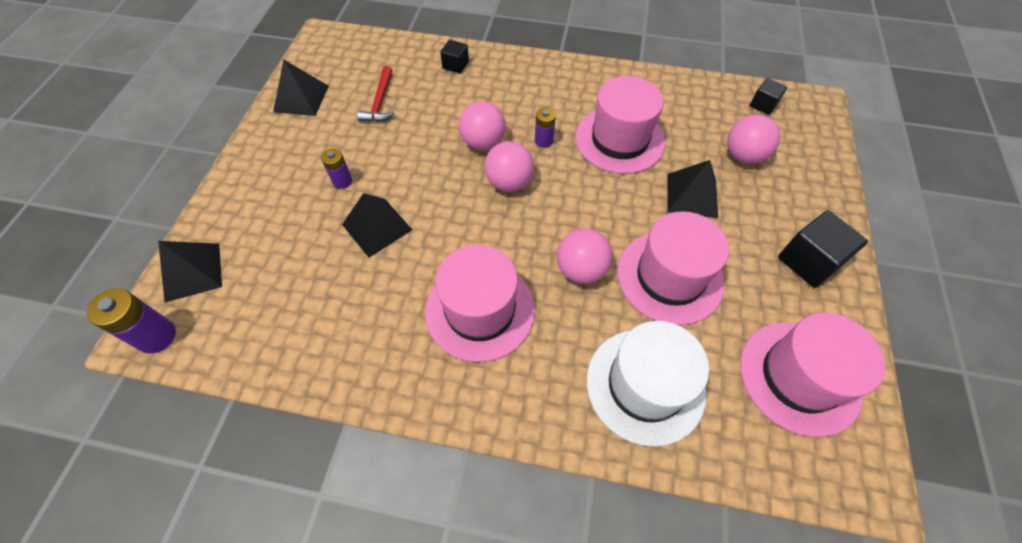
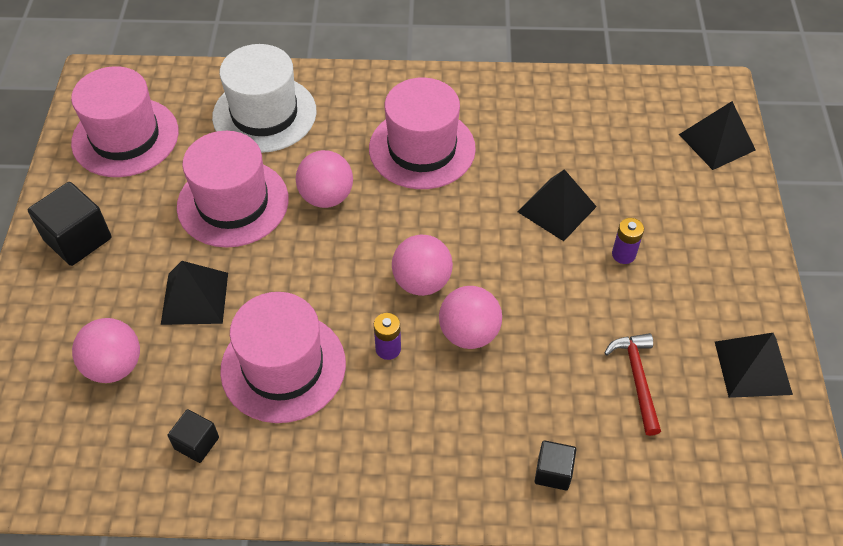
camera: 170 degrees right, 5 degrees down
(157, 336) = (704, 91): purple battery -> none
(763, 105) = (58, 465): black cube -> black cube (197, 443)

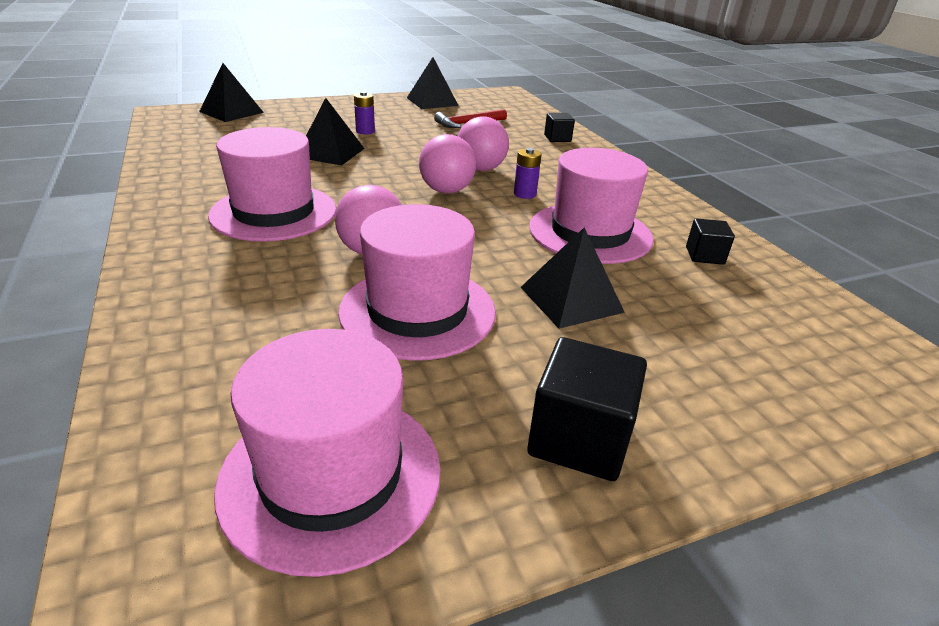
camera: 115 degrees left, 20 degrees down
(114, 366) = (702, 327): pink ball -> none
(264, 114) = (234, 328): white hat -> none

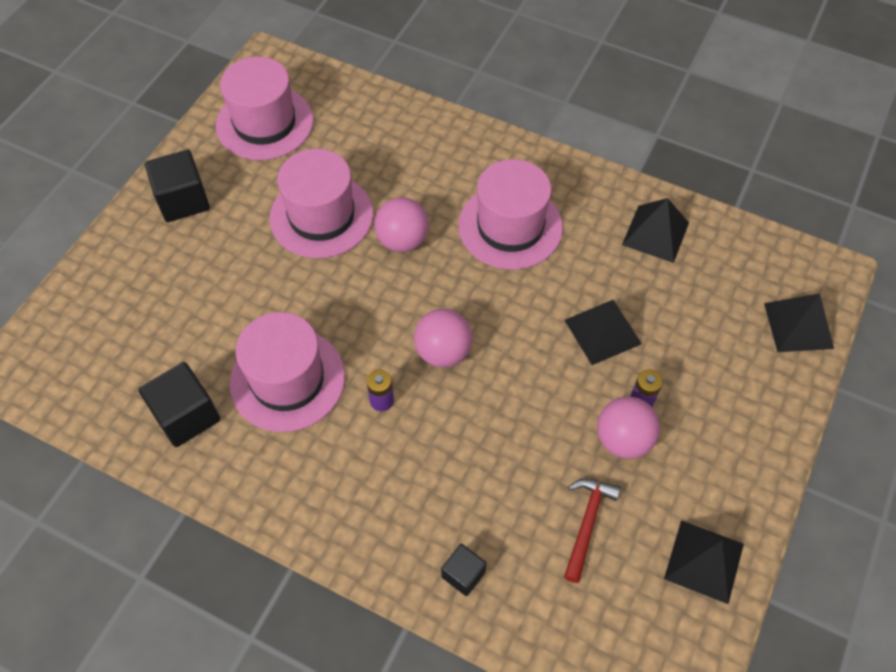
camera: 140 degrees right, 25 degrees up
(481, 169) = (458, 416): pink ball -> pink ball (623, 439)
(571, 299) = (248, 289): black pyramid -> black pyramid (655, 233)
(704, 255) = (186, 416): black cube -> black cube, size x1.74

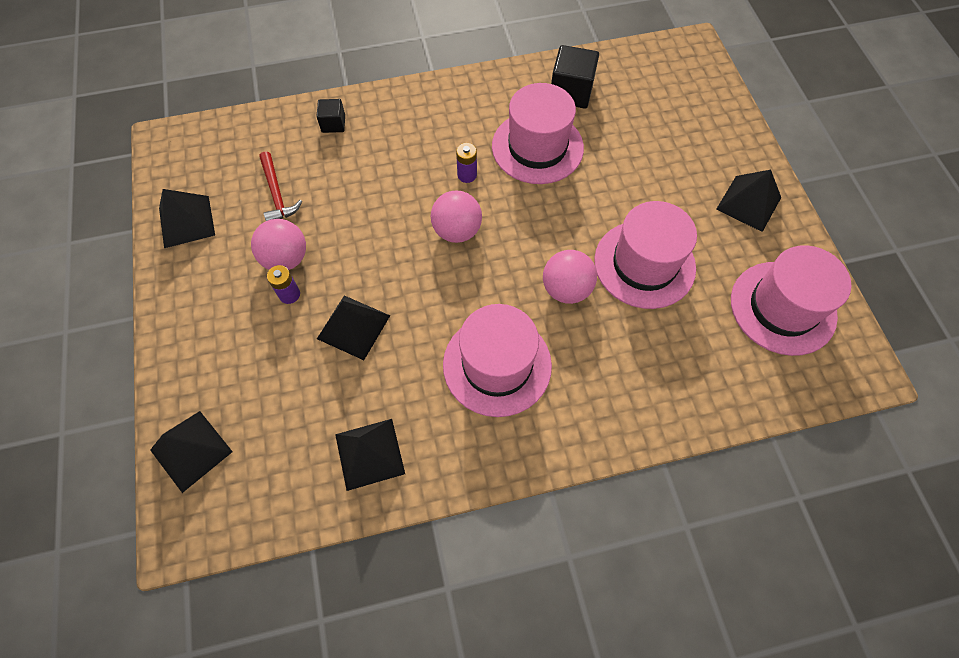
camera: 140 degrees right, 5 degrees up
(183, 200) = (749, 203): black cube -> black pyramid

